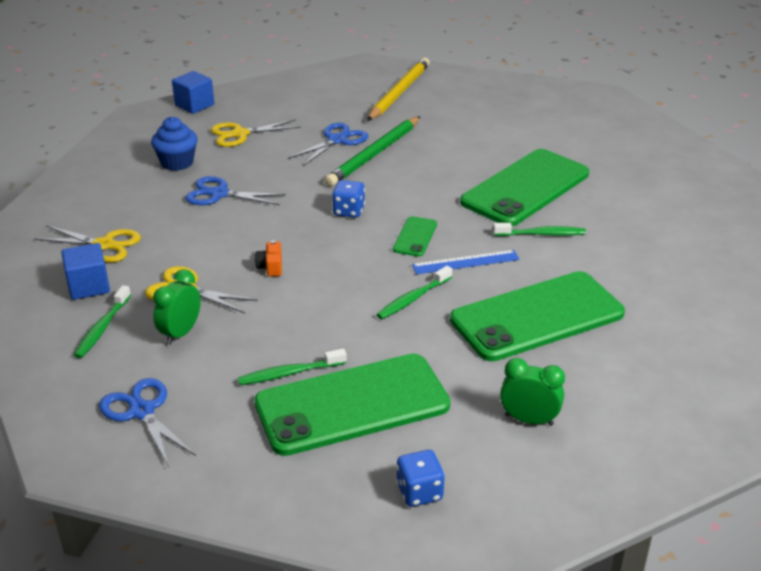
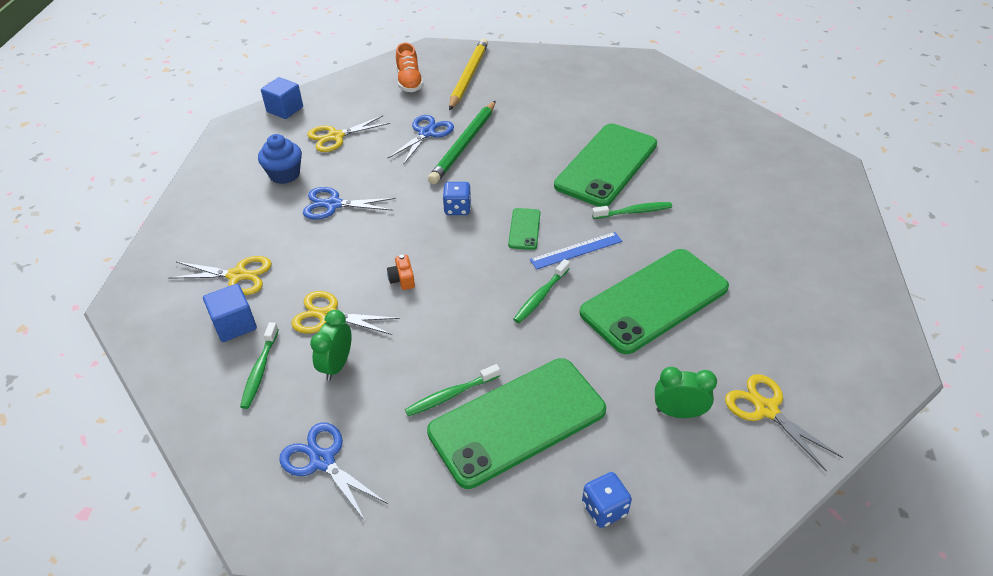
camera: 10 degrees left, 10 degrees up
(333, 92) = (409, 82): none -> orange shoe
(628, 429) = (766, 409): none -> yellow scissors

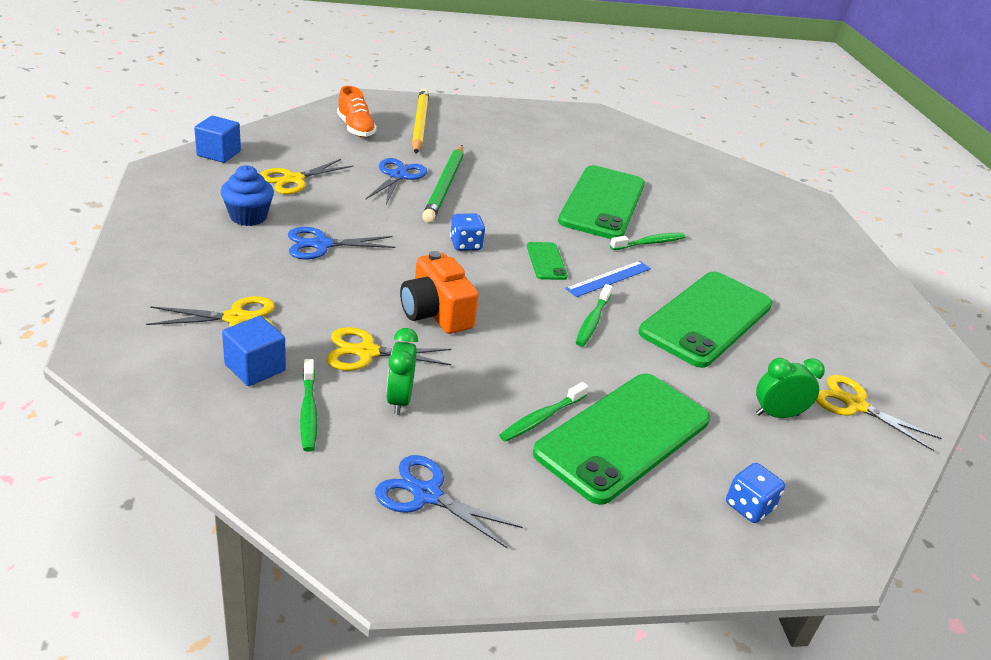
camera: 20 degrees left, 10 degrees down
(402, 279) = (435, 313): orange camera -> orange camera, size x2.12

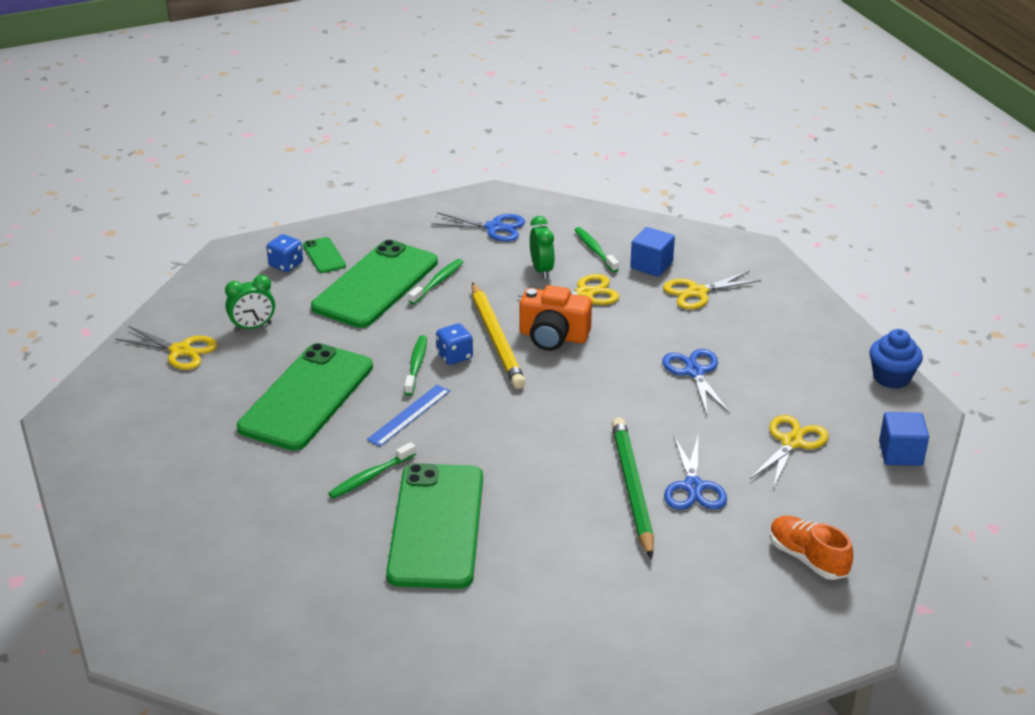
camera: 170 degrees right, 0 degrees up
(248, 217) = (783, 382): blue cupcake -> blue cupcake (891, 377)
(321, 245) = (694, 372): blue scissors -> blue scissors turned 75 degrees counterclockwise
(420, 124) = (738, 602): yellow pencil -> yellow pencil (496, 339)
(435, 313) = (553, 336): orange camera -> orange camera turned 150 degrees clockwise
(465, 245) = (565, 412): blue dice -> blue dice (454, 356)
(546, 261) = (477, 417): green phone -> green phone (324, 256)

